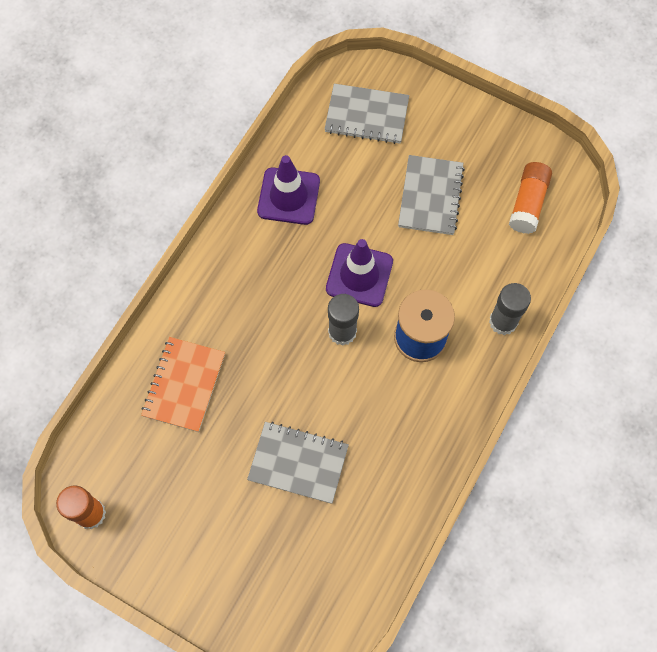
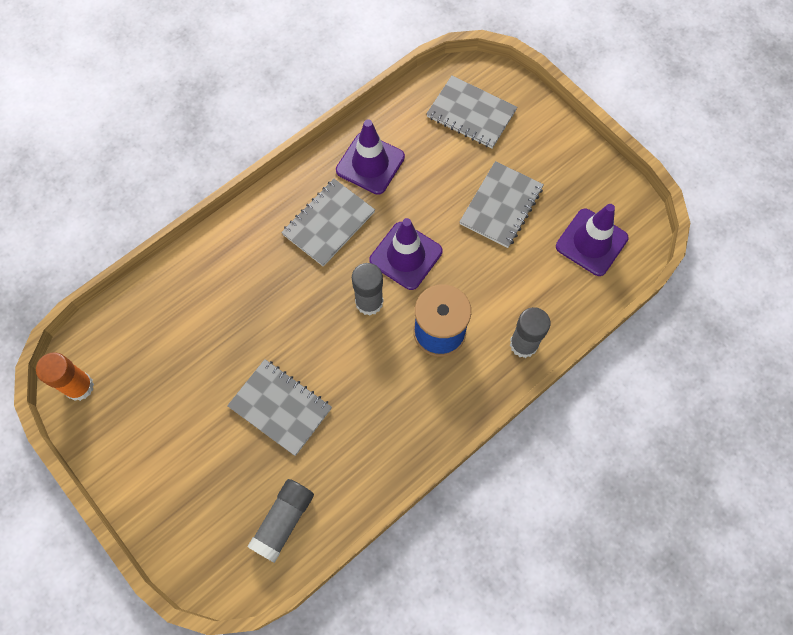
camera: 20 degrees right, 0 degrees up
(184, 385) = (208, 301): orange notebook -> none
(272, 268) = (328, 223): none -> grey notebook
(345, 569) = (283, 521): none -> grey glue stick
(528, 203) = (591, 242): orange glue stick -> purple traffic cone

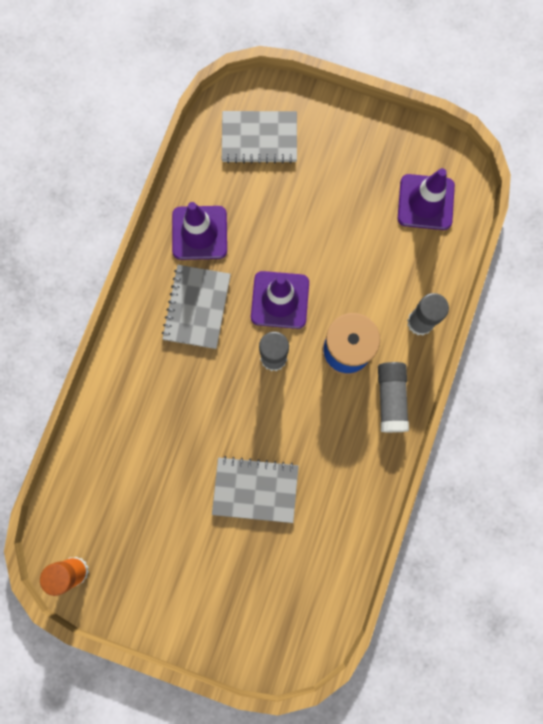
camera: 30 degrees left, 10 degrees up
(283, 521) = (315, 579): grey glue stick -> grey glue stick (391, 399)
(501, 206) = (333, 210): grey notebook -> none

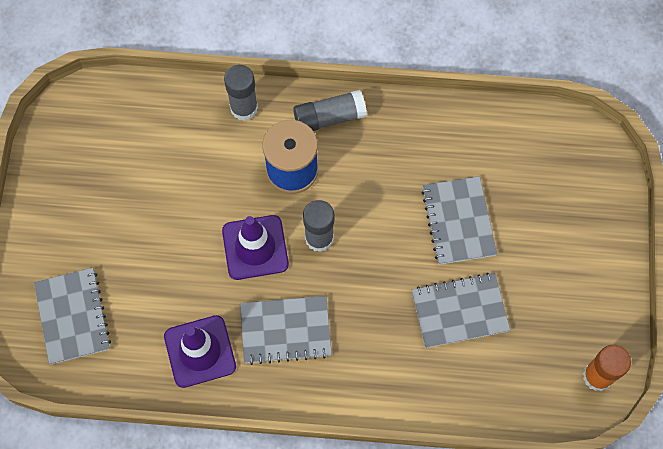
camera: 105 degrees left, 10 degrees down
(170, 464) = (459, 311): none -> grey notebook
(425, 202) = (112, 130): purple traffic cone -> none

